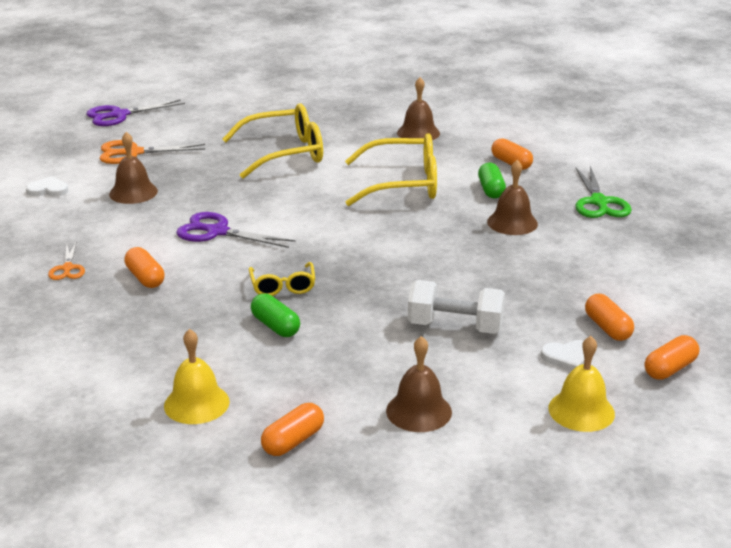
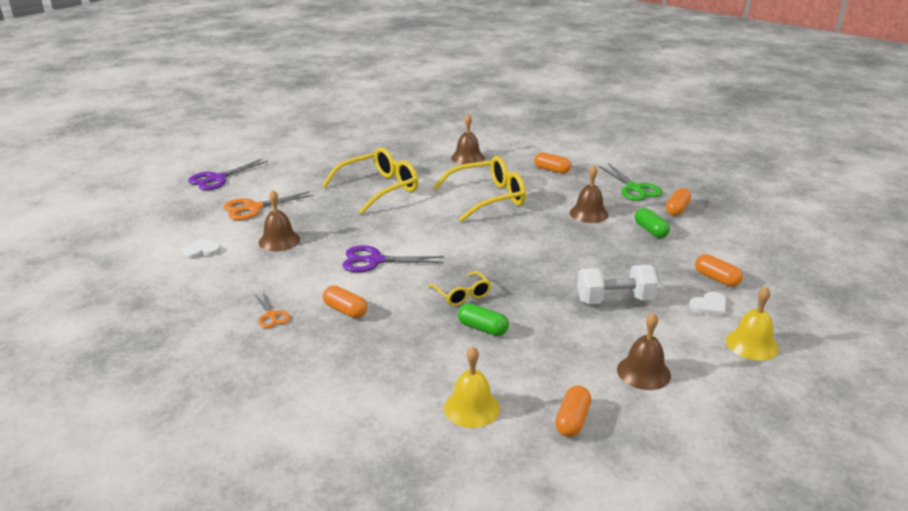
camera: 20 degrees left, 0 degrees up
(491, 190) = (554, 192): green capsule -> green capsule (650, 231)
(670, 369) = (780, 300): orange capsule -> orange capsule (677, 209)

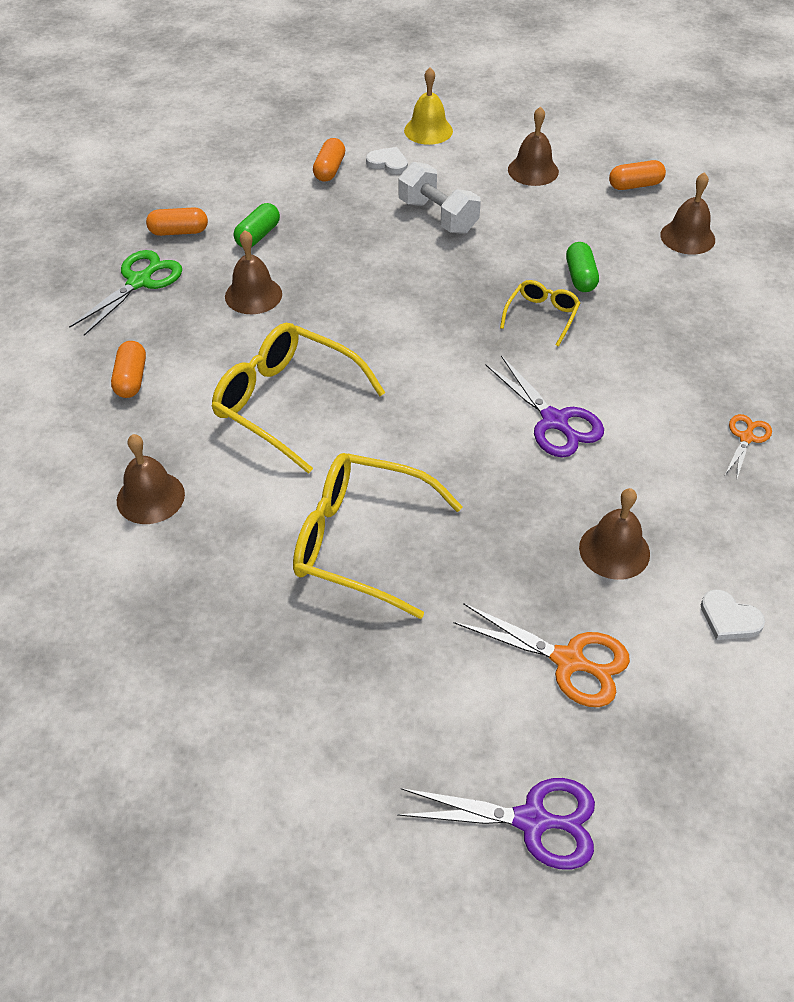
camera: 125 degrees left, 20 degrees up
(345, 310) = (668, 385): orange capsule -> none
(471, 408) = (687, 237): yellow bell -> brown bell

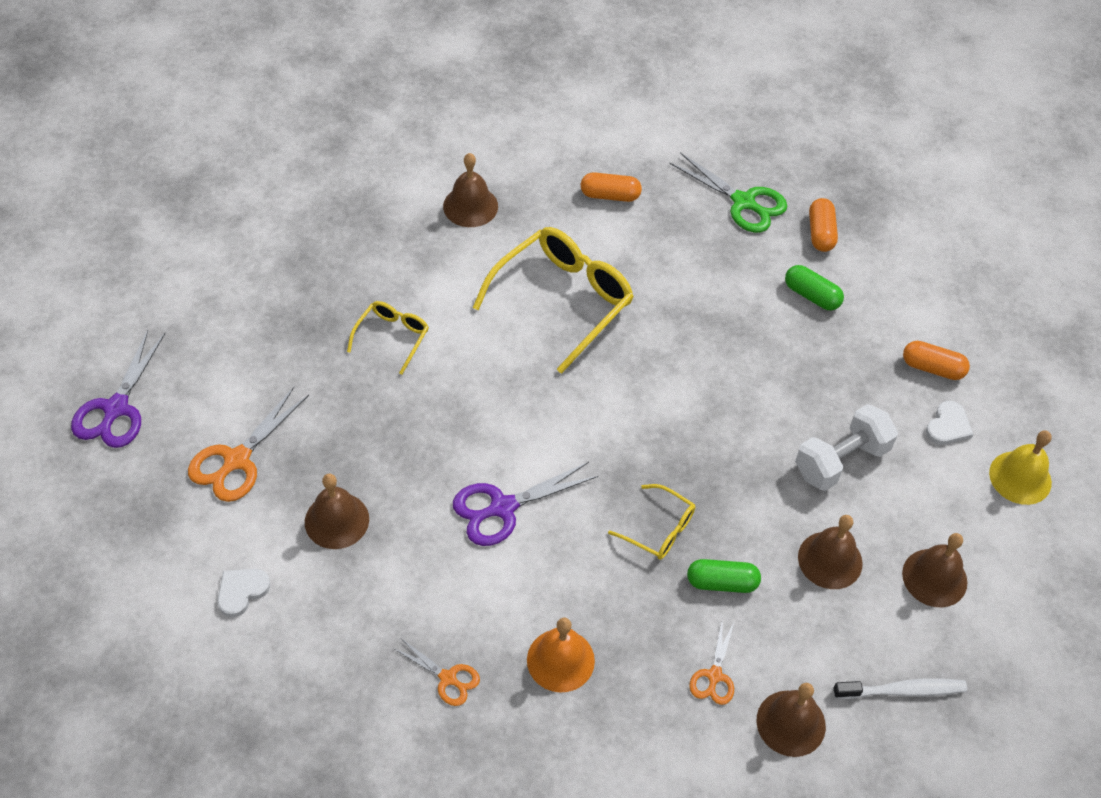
camera: 95 degrees right, 5 degrees up
(253, 295) = (716, 286): brown bell -> brown bell (830, 560)
(360, 541) = (392, 337): yellow glasses -> yellow glasses, size x0.52
(635, 185) = (903, 691): orange capsule -> white toothbrush
(667, 277) = (714, 675): none -> orange scissors
(694, 366) = (560, 660): none -> orange bell

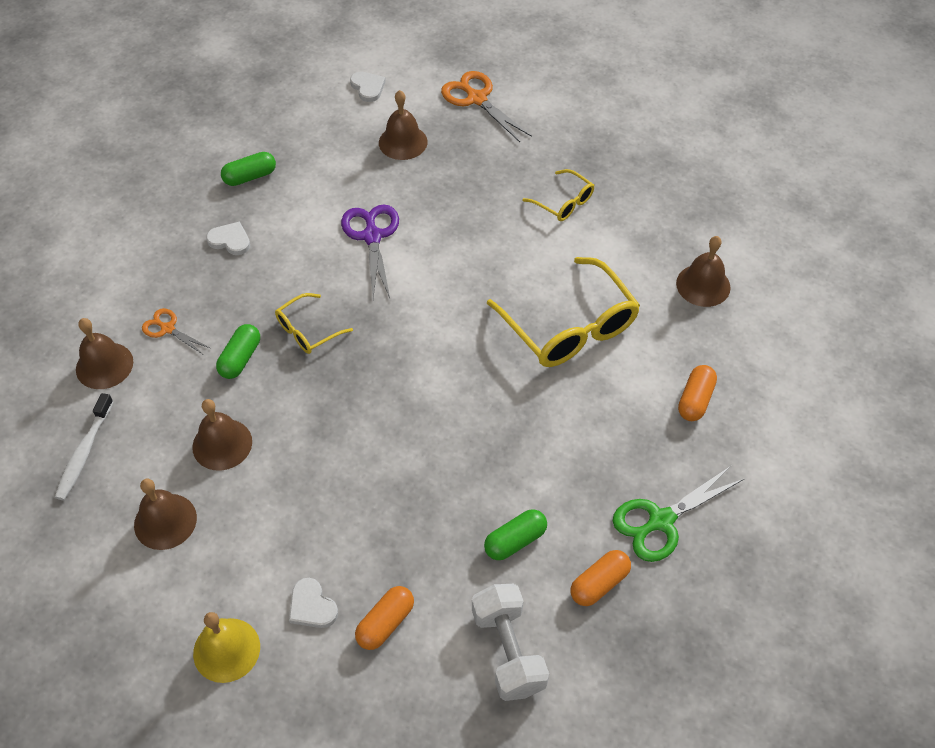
camera: 110 degrees right, 0 degrees up
(116, 408) = (545, 45): purple scissors -> none
(448, 678) = (250, 177): orange scissors -> green capsule
(560, 660) = (230, 240): orange bell -> white heart
(820, 233) = (599, 583): orange capsule -> orange capsule turned 60 degrees counterclockwise
(841, 460) = (314, 491): white dumbbell -> white dumbbell (508, 651)

